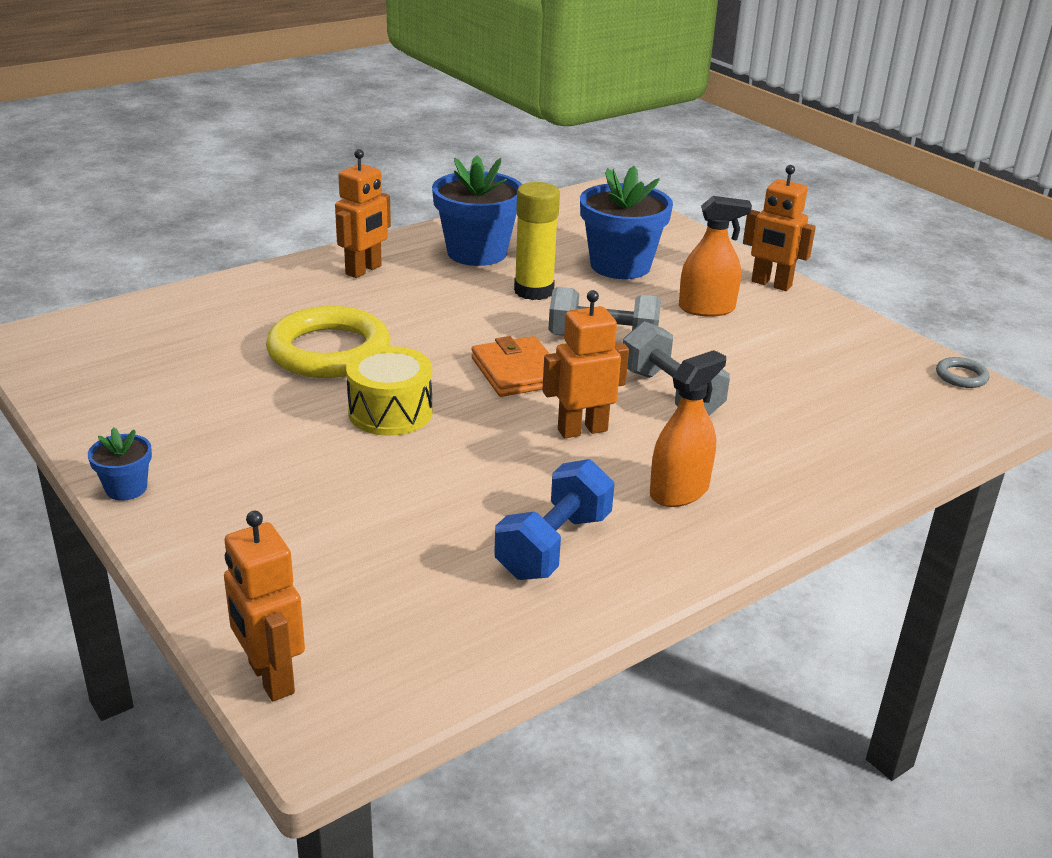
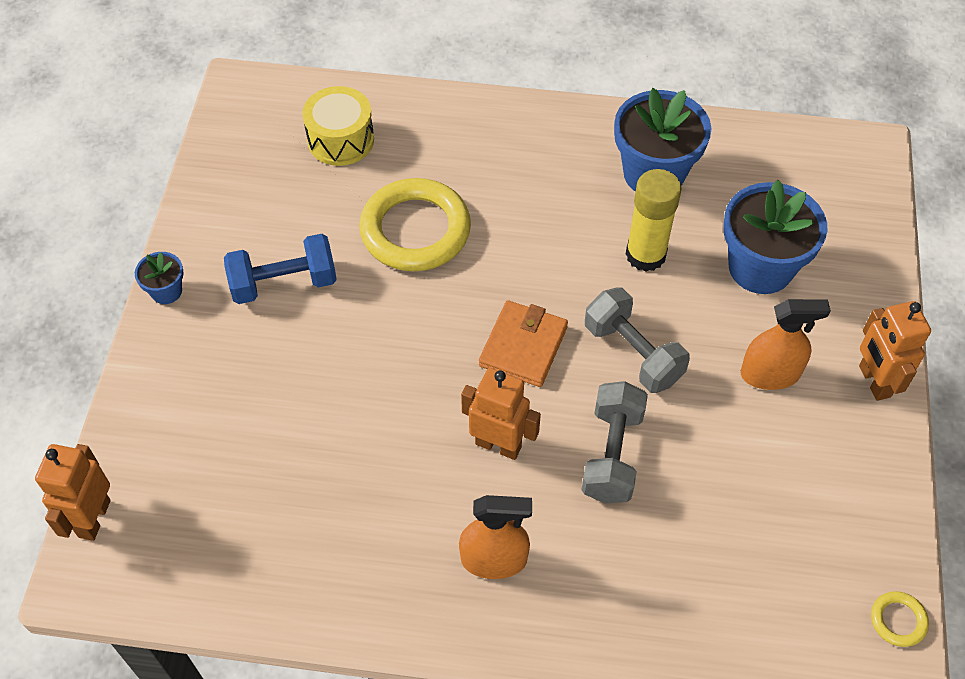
camera: 45 degrees right, 25 degrees up
(364, 270) = (538, 143): orange robot -> none
(390, 412) = (388, 329): yellow drum -> yellow drum (340, 140)
(554, 546) = (352, 542): blue dumbbell -> blue dumbbell (284, 283)
(706, 308) = (770, 374): orange spray bottle -> orange spray bottle turned 45 degrees counterclockwise
(961, 376) = (898, 620): grey ring -> yellow ring

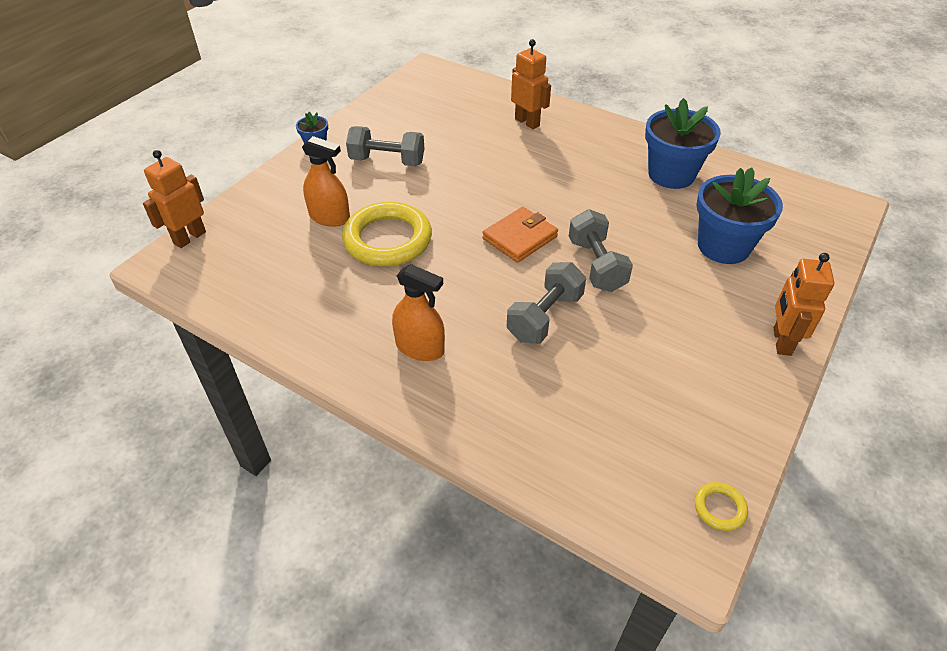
camera: 25 degrees right, 10 degrees down
(284, 283) = (387, 161): blue dumbbell -> grey dumbbell
(340, 140) = (471, 105): yellow drum -> none
(415, 230) = (487, 159): yellow ring -> yellow ring (387, 239)
(498, 445) = (467, 285): orange robot -> orange robot (527, 122)
(645, 255) = (639, 215): yellow glue stick -> none
(770, 374) = (696, 309): orange spray bottle -> orange spray bottle (329, 217)

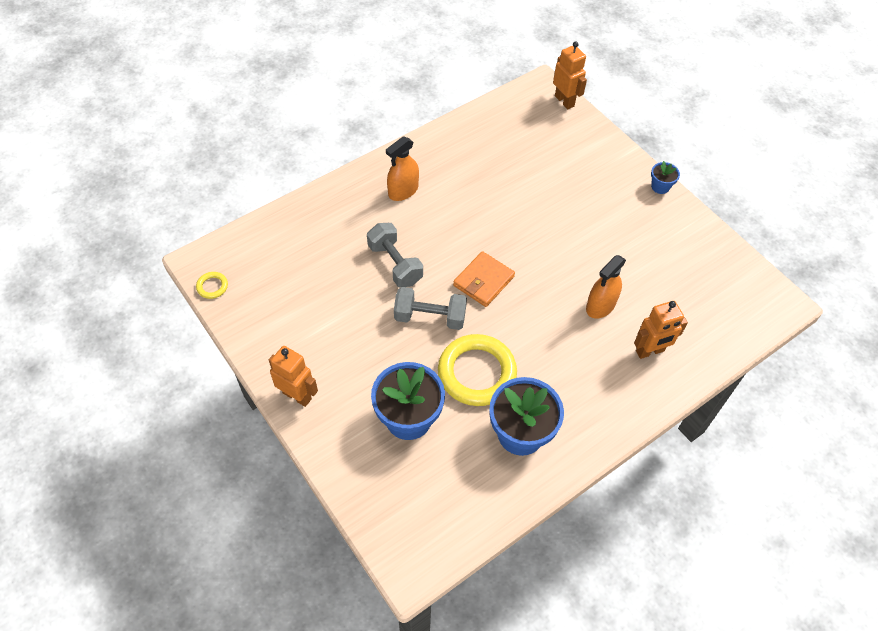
camera: 110 degrees right, 10 degrees up
(329, 217) = (557, 175): orange spray bottle -> orange spray bottle (600, 306)
(387, 161) = (619, 227): grey dumbbell -> none
(387, 239) = (516, 202): yellow ring -> yellow ring (476, 373)
(520, 237) = (483, 281): orange wallet -> orange wallet turned 60 degrees clockwise

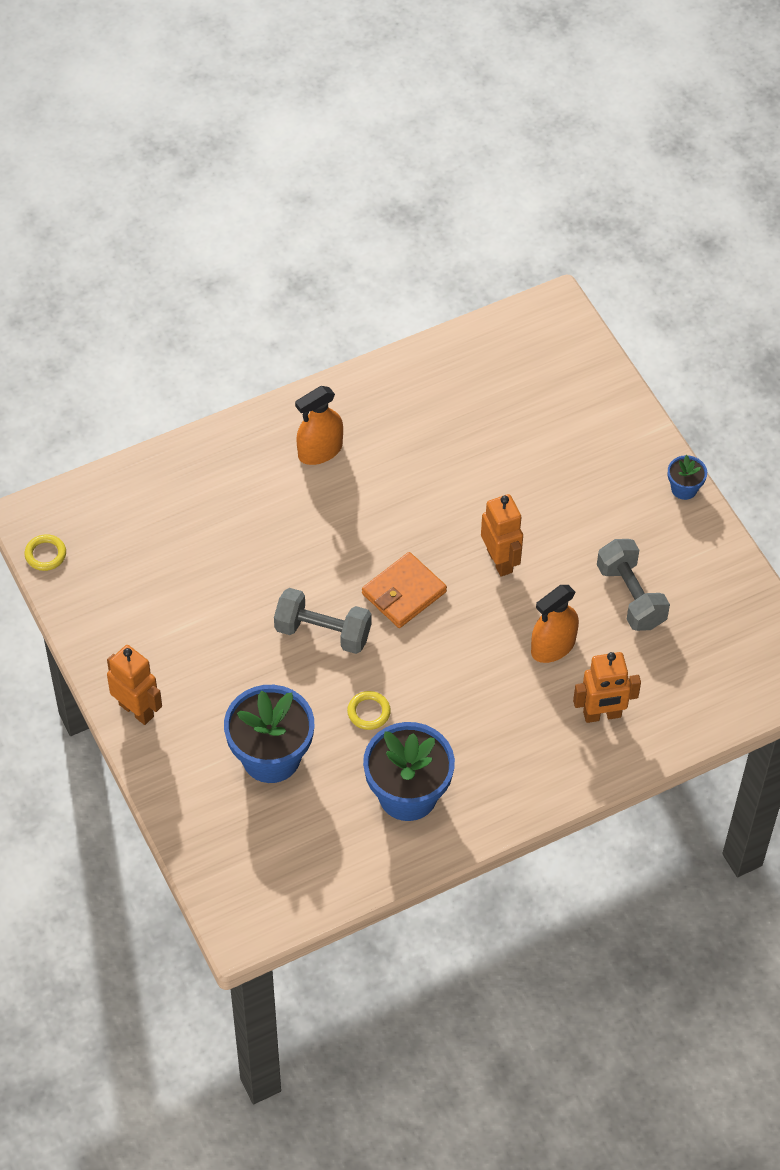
camera: 10 degrees right, 0 degrees up
(395, 264) = (290, 554): grey dumbbell -> grey dumbbell (630, 596)
(476, 373) = (368, 712): yellow ring -> yellow ring, size x0.42
(564, 101) = (581, 339): orange robot -> orange robot (500, 561)

